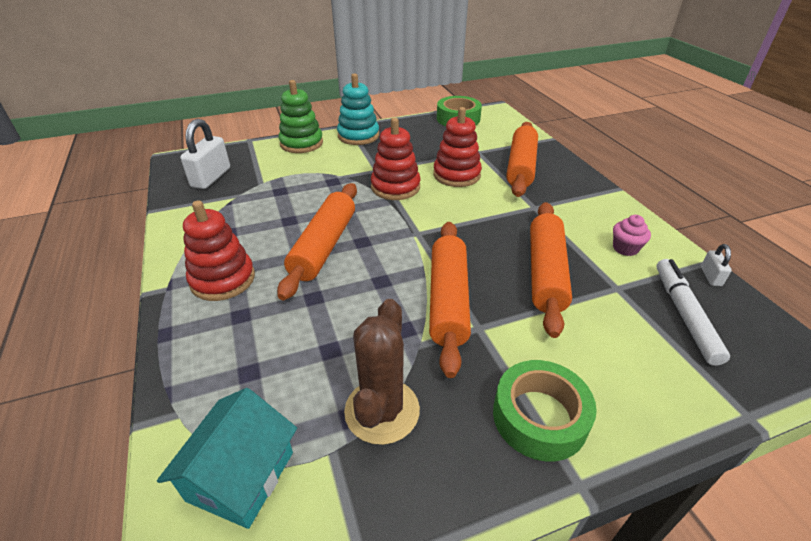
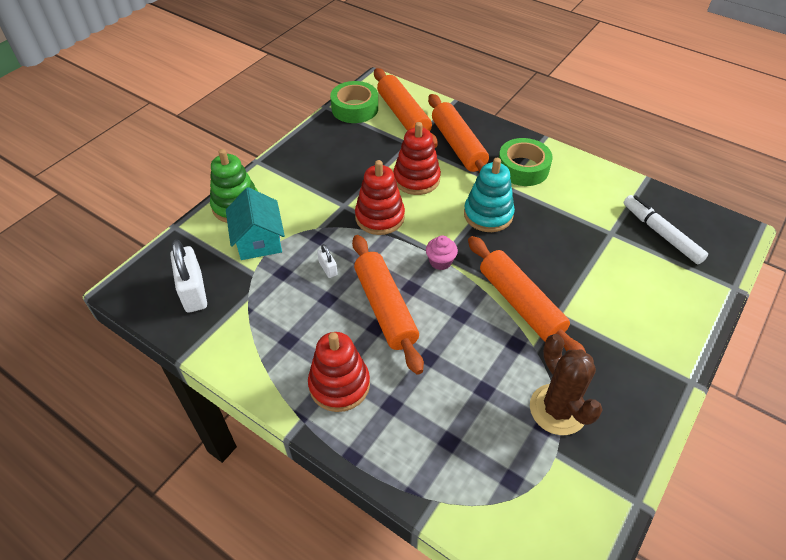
camera: 35 degrees left, 10 degrees up
(241, 476) = (522, 505): turquoise house -> turquoise house (258, 240)
(358, 136) = (283, 171): turquoise stacking toy -> turquoise stacking toy (488, 215)
(539, 417) = (642, 355): green tape -> green tape (523, 168)
(545, 273) = (561, 244): orange rolling pin -> orange rolling pin (403, 115)
(625, 248) = (591, 195): pink cupcake -> pink cupcake (440, 262)
(710, 276) = (654, 193): white padlock -> white padlock (328, 268)

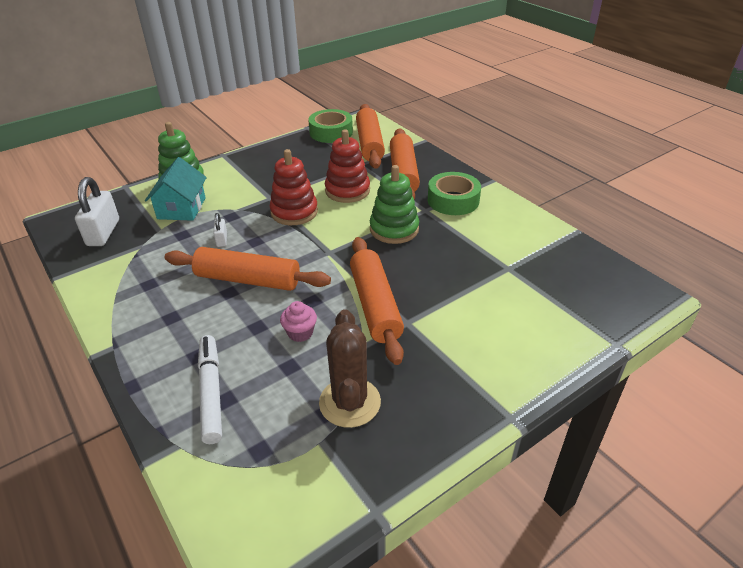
camera: 20 degrees right, 10 degrees down
(339, 385) = (164, 328): red stacking toy -> none
(385, 308) = (248, 280): orange rolling pin -> orange rolling pin turned 75 degrees counterclockwise
(440, 262) = (323, 256): pink cupcake -> pink cupcake (300, 333)
(488, 215) = (394, 229): turquoise stacking toy -> green stacking toy
(661, 234) = (562, 279): white marker -> white marker (211, 392)

